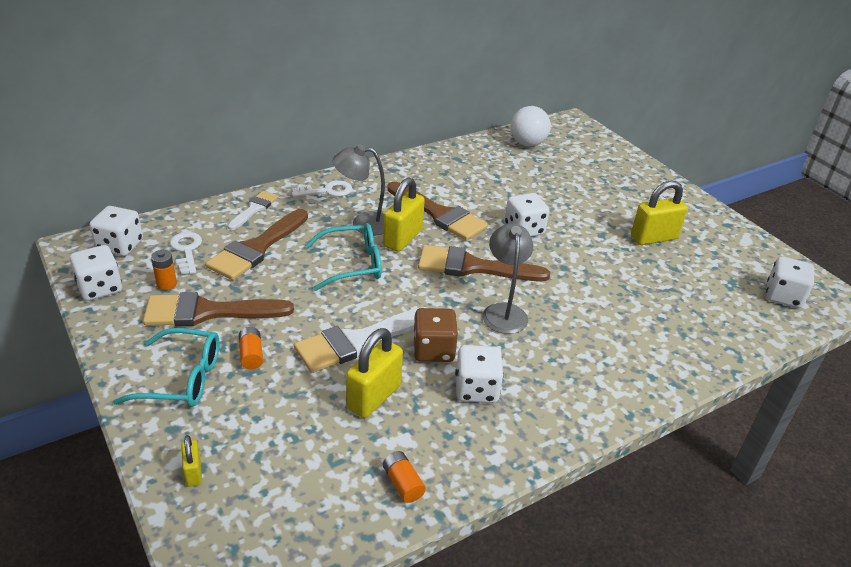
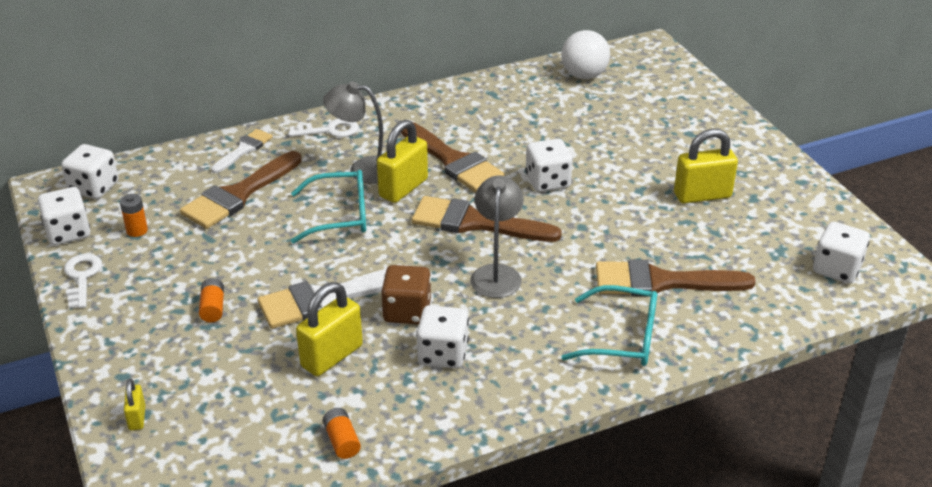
camera: 10 degrees right, 0 degrees up
(182, 378) = (139, 328): turquoise glasses -> turquoise glasses (622, 338)
(186, 250) = (163, 194): white key -> white key (82, 277)
(208, 312) = (175, 262): brown brush -> brown brush (661, 282)

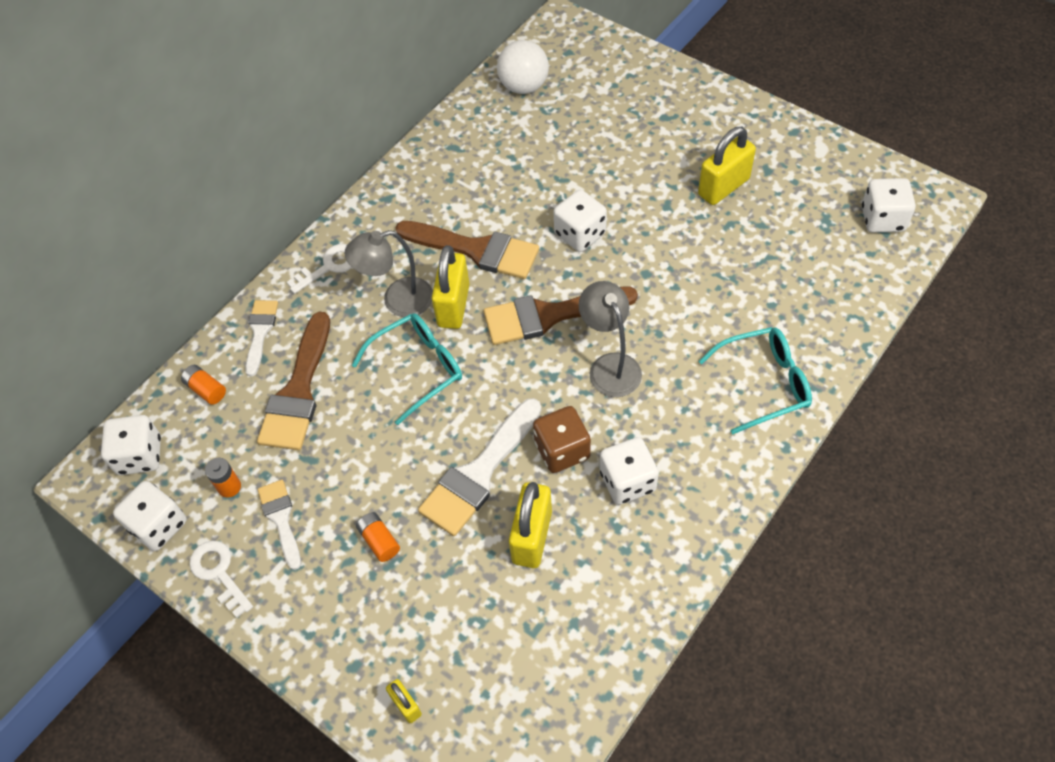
camera: 25 degrees left, 20 degrees up
(155, 264) = (281, 519): none -> white brush
(342, 441) = (609, 625): orange battery -> orange battery (206, 389)
(661, 282) = (754, 304): brown brush -> none

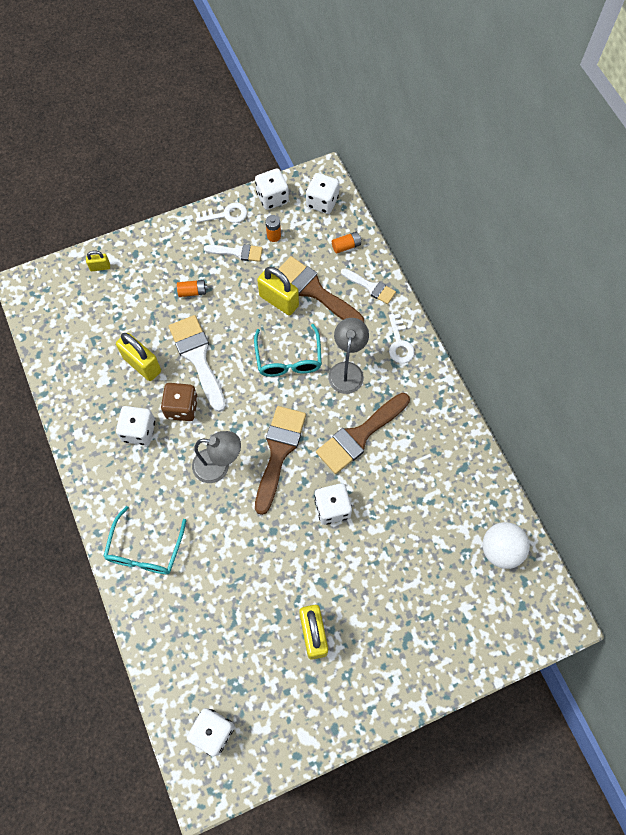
camera: 115 degrees right, 10 degrees up
(453, 305) = (322, 400): yellow padlock -> yellow padlock (279, 301)

